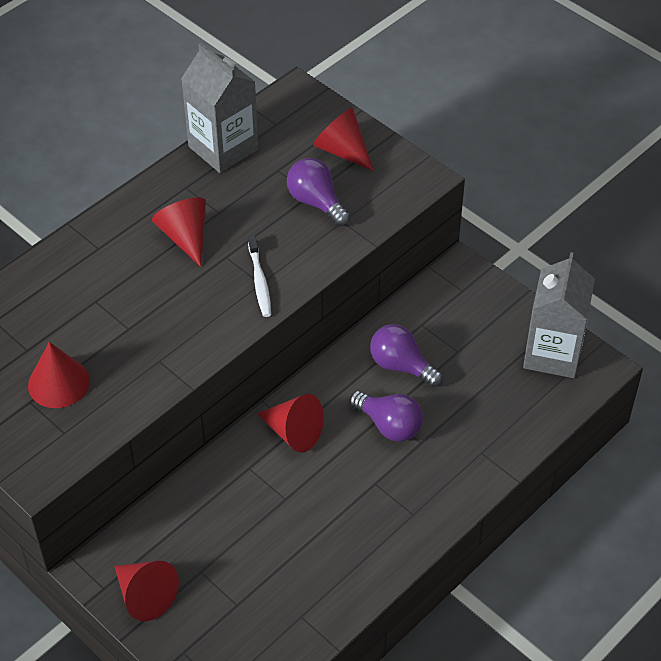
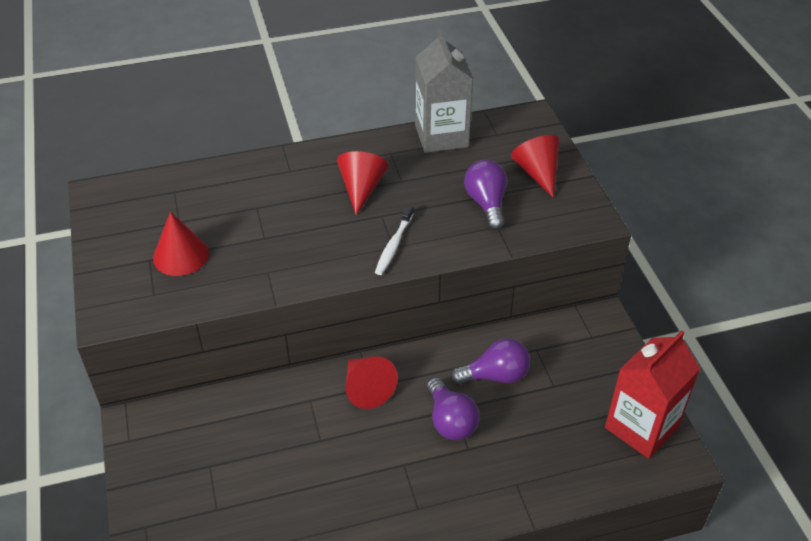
camera: 30 degrees right, 5 degrees down
(145, 595) = (153, 463): red cone -> none
(401, 366) = (495, 376): purple light bulb -> purple light bulb turned 105 degrees clockwise
(552, 353) = (641, 427): grey carton -> red carton

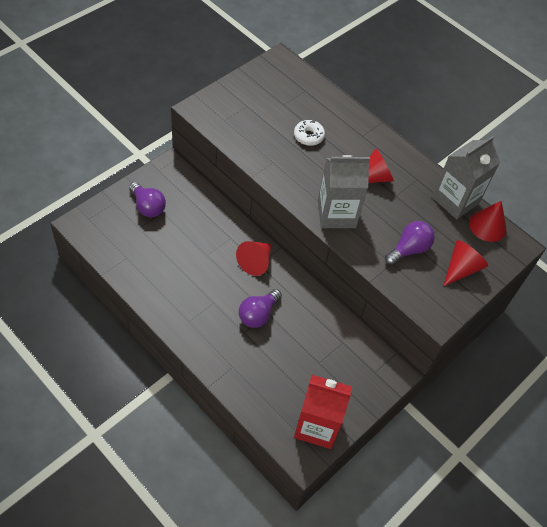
camera: 55 degrees right, 10 degrees up
(181, 255) = (259, 117): red cone -> red cone (487, 226)
(252, 220) = (308, 136): none -> white donut
(394, 245) = (336, 214): white toothbrush -> grey carton
(495, 376) = (307, 326): purple light bulb -> purple light bulb (148, 207)

